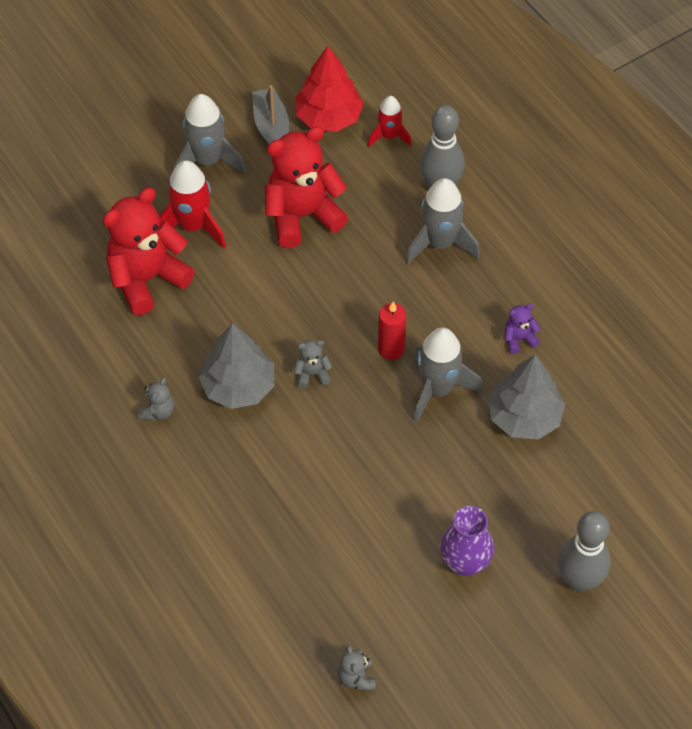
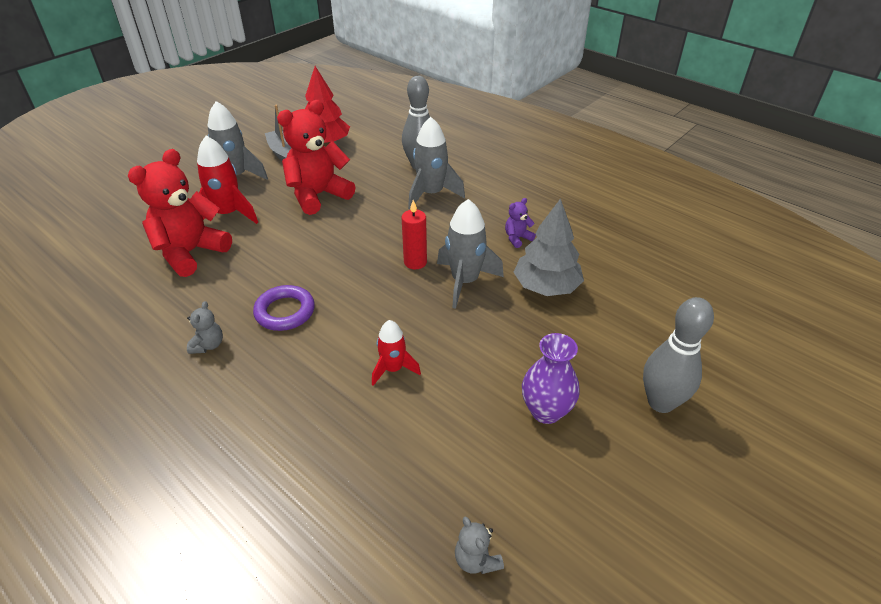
camera: 15 degrees left, 15 degrees down
(238, 386) = (285, 312): grey tree -> purple ring
(312, 374) = (351, 291): grey teddy bear -> none
(389, 136) = (373, 146): red rocket -> red rocket (393, 369)

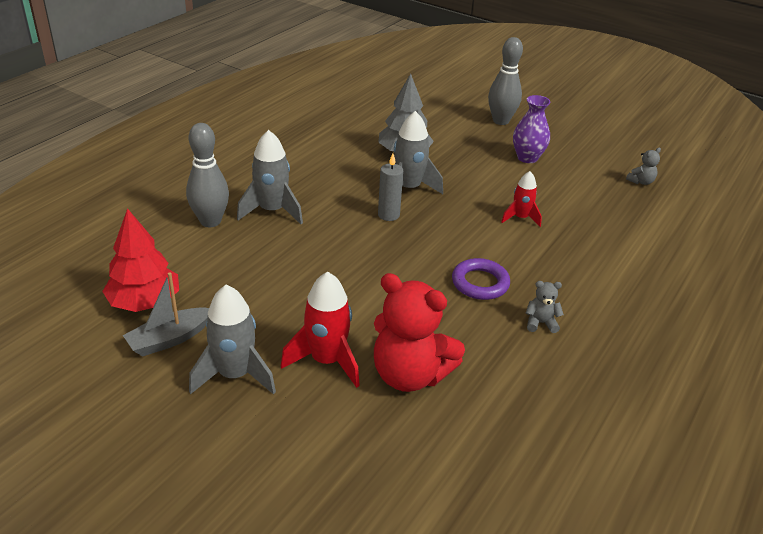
camera: 100 degrees left, 5 degrees down
(318, 195) = (278, 290): red teddy bear -> none
(415, 262) = (388, 215): red candle -> grey candle
(517, 238) = (342, 164): purple teddy bear -> none

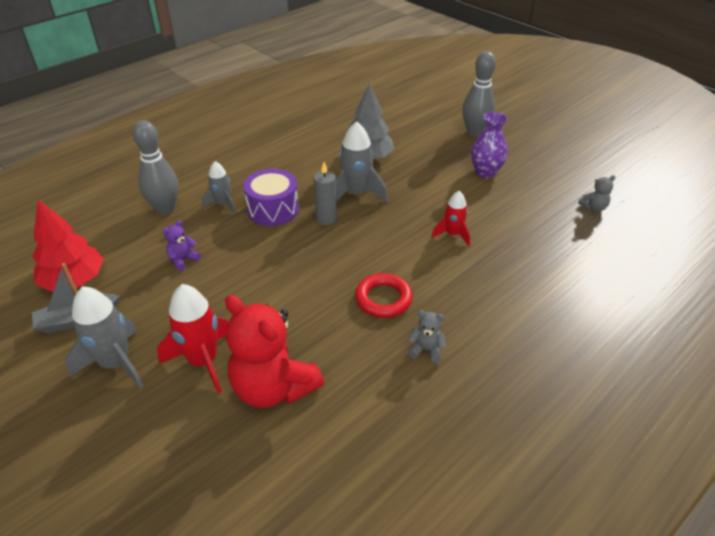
camera: 15 degrees right, 5 degrees up
(256, 269) = (183, 260): none -> purple teddy bear
(272, 211) = (223, 204): grey rocket -> grey rocket, size x0.61
(329, 211) = (273, 209): none -> purple drum
(480, 283) = (383, 299): purple ring -> red ring

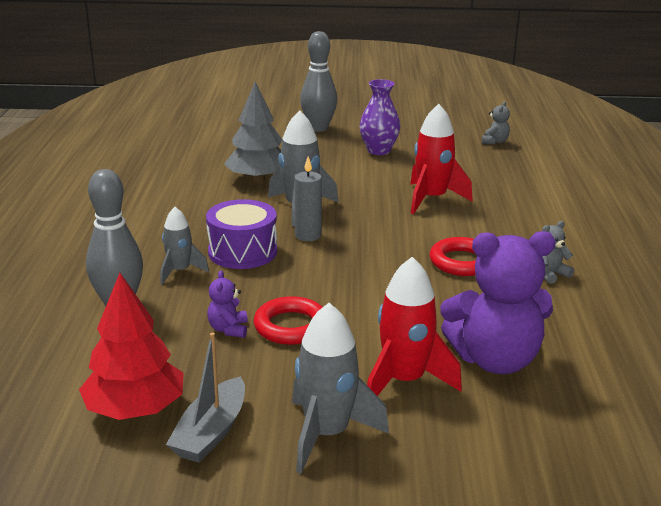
camera: 45 degrees left, 15 degrees down
(213, 279) = (291, 326): none -> red ring
(273, 387) = (495, 360): red teddy bear -> purple teddy bear
(452, 234) = (432, 199): red rocket -> red rocket, size x1.63

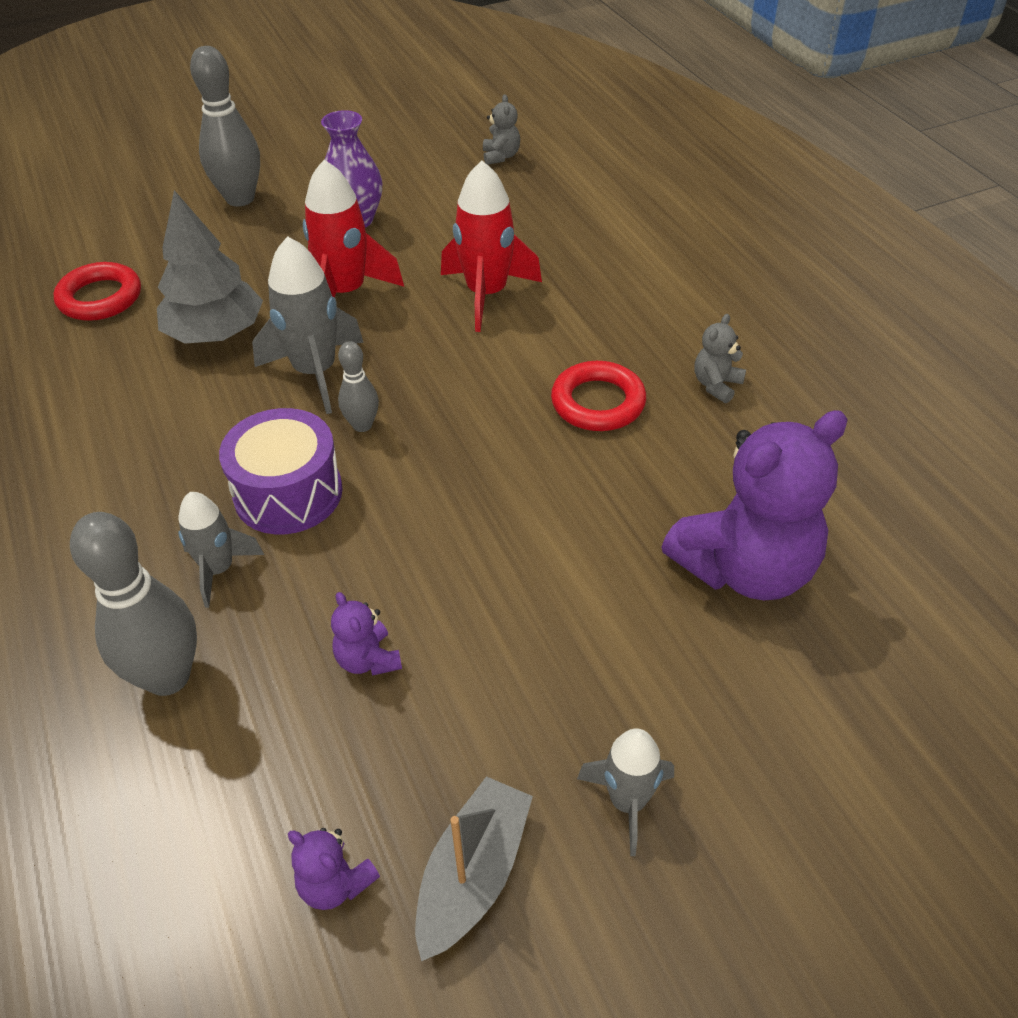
camera: 25 degrees left, 20 degrees up
(135, 409) = (335, 883): red tree -> purple teddy bear
(211, 432) = (473, 875): grey boat -> grey boat turned 150 degrees counterclockwise
(291, 326) = (452, 616): red ring -> red ring (100, 298)
(308, 235) = (362, 425): grey candle -> grey bowling pin
(327, 434) = (627, 801): grey rocket -> grey rocket, size x0.61
(404, 381) = (662, 657): red rocket -> red rocket (346, 293)

